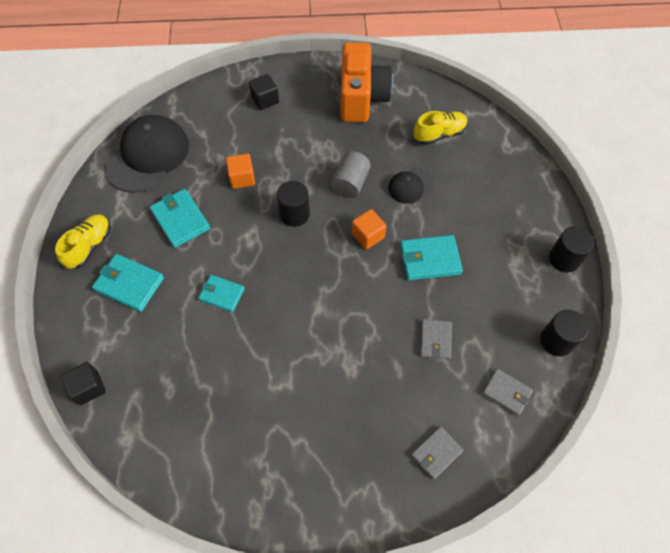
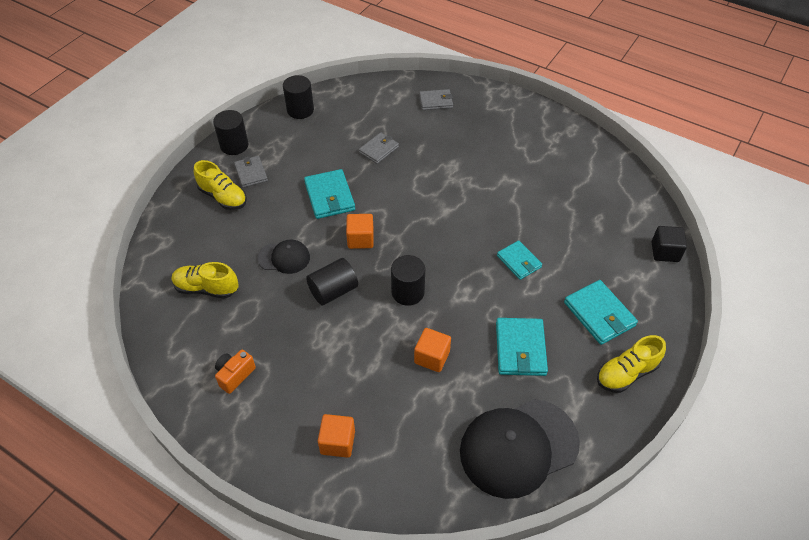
camera: 145 degrees left, 10 degrees down
(265, 100) = (337, 442): black cube -> orange cube
(350, 183) = (333, 291): grey cylinder -> black cylinder
(361, 98) = (235, 375): orange camera -> orange camera, size x0.43
(430, 259) = (329, 196): turquoise wallet -> turquoise wallet turned 45 degrees clockwise
(506, 392) = (362, 104): grey wallet -> grey wallet (251, 173)
(512, 205) = (223, 197): none -> yellow shoe

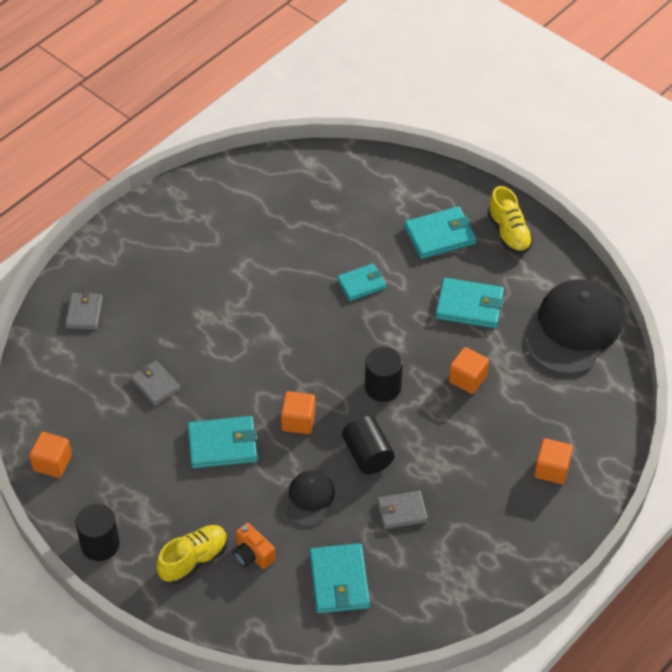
camera: 80 degrees left, 0 degrees up
(206, 288) = (339, 581): yellow shoe -> turquoise wallet
(235, 375) = (462, 555): orange camera -> orange camera (253, 555)
(251, 173) = (159, 527): grey wallet -> grey wallet (402, 511)
(300, 110) = (52, 463): black cylinder -> orange cube
(518, 447) = (573, 330): black cap -> black cap turned 135 degrees counterclockwise
(665, 252) = (374, 164): black cube -> none

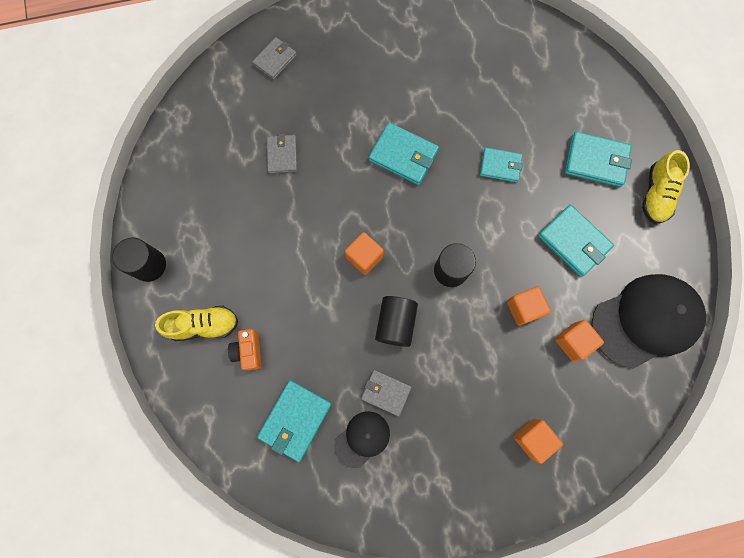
camera: 35 degrees right, 25 degrees up
(52, 463) = (165, 173): orange cube -> orange cube (573, 341)
(222, 445) = (294, 240): turquoise wallet -> turquoise wallet (403, 155)
(309, 499) = (324, 332): black cap -> black cap (362, 439)

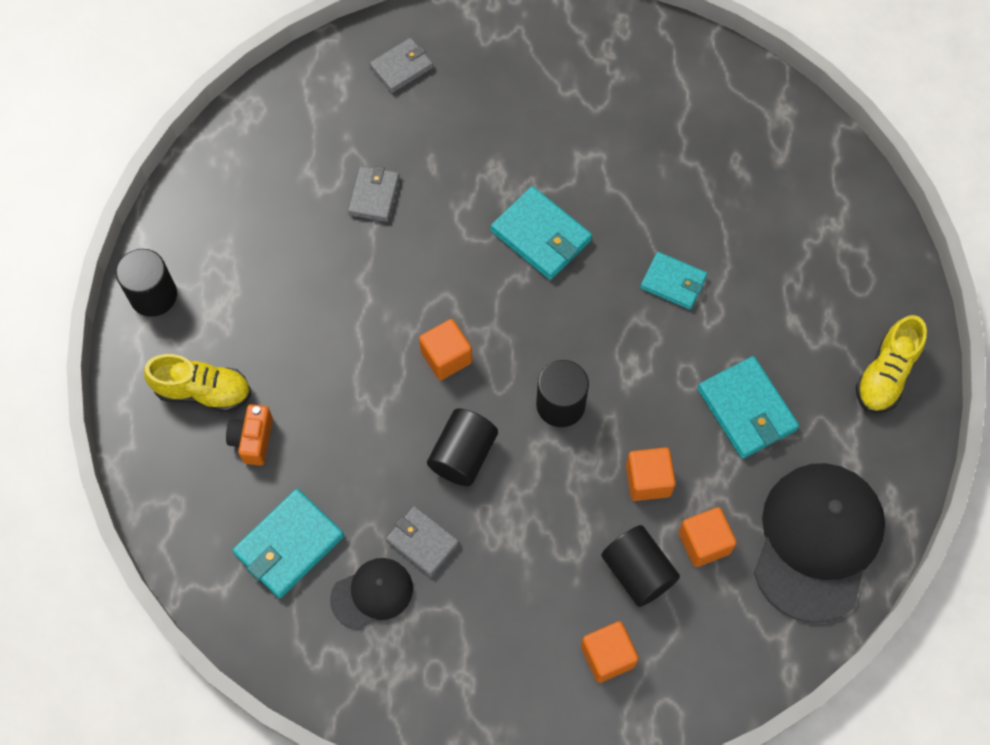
camera: 15 degrees right, 10 degrees down
(535, 374) = (638, 572): none -> black cylinder
(595, 161) = (812, 308): turquoise wallet -> none
(645, 320) = (817, 541): black cap -> black cap turned 60 degrees counterclockwise

